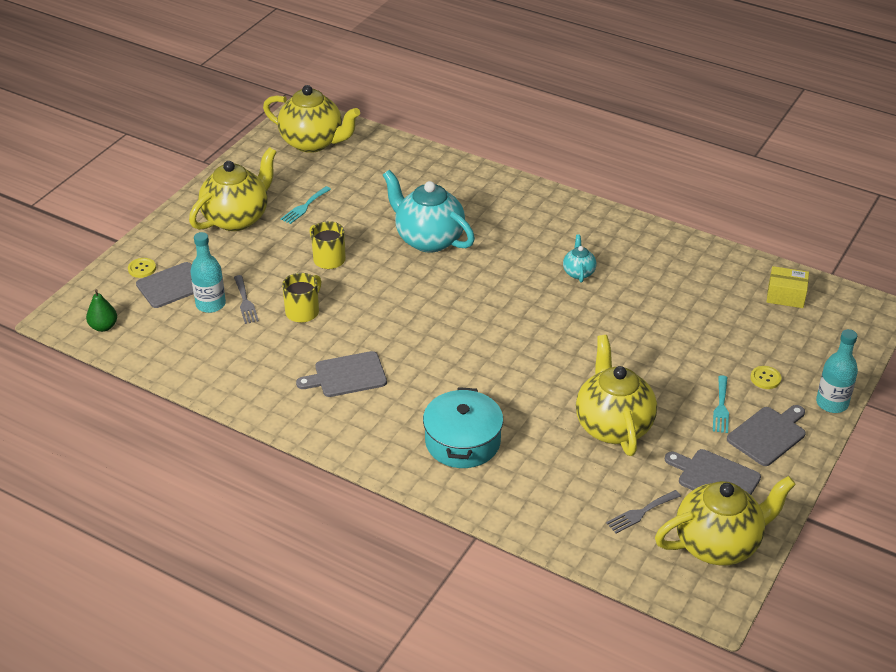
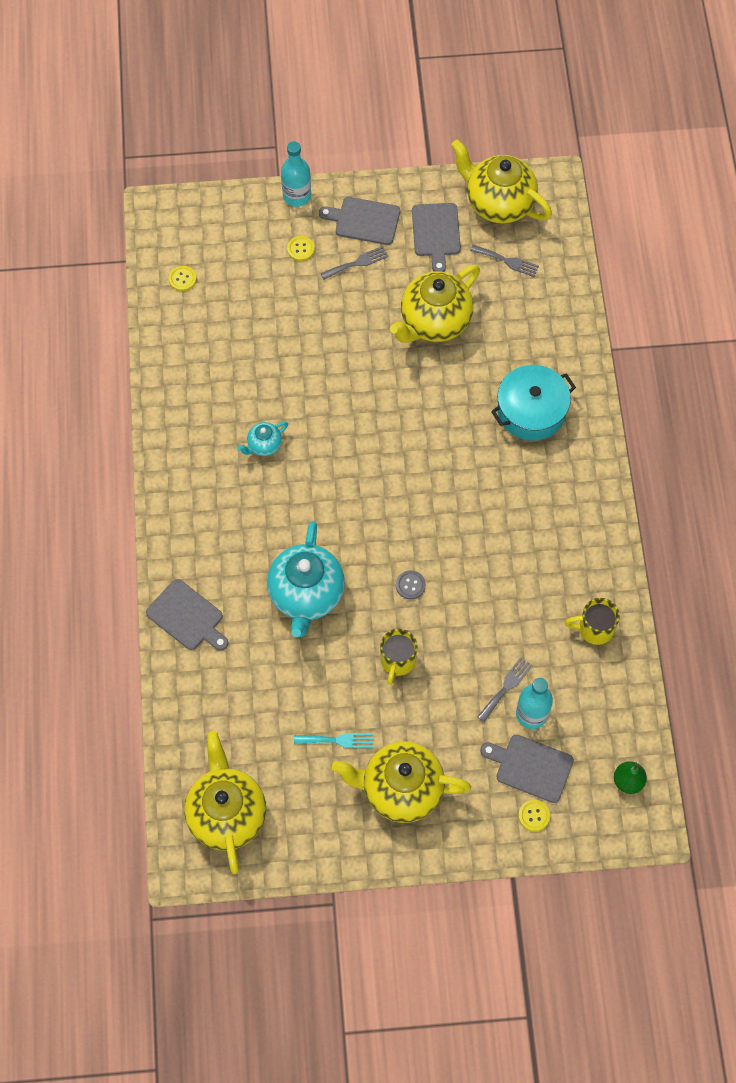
camera: 125 degrees left, 25 degrees up
(303, 311) = (481, 630): yellow mug -> yellow mug (594, 628)
(346, 375) = (528, 540): grey cutting board -> grey cutting board (187, 617)
(379, 293) = (410, 585): none -> grey button
(721, 407) = (357, 263): turquoise fork -> grey fork
(785, 296) = (182, 279): yellow box -> yellow button

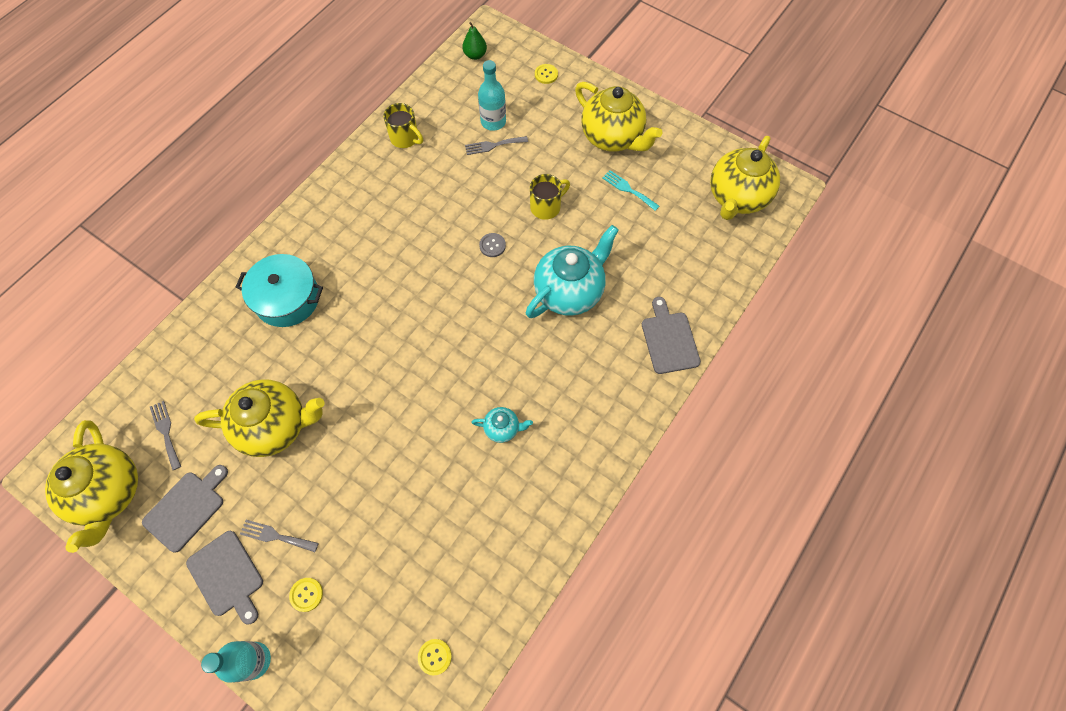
camera: 140 degrees left, 0 degrees up
(530, 767) = (523, 97): grey cutting board -> none

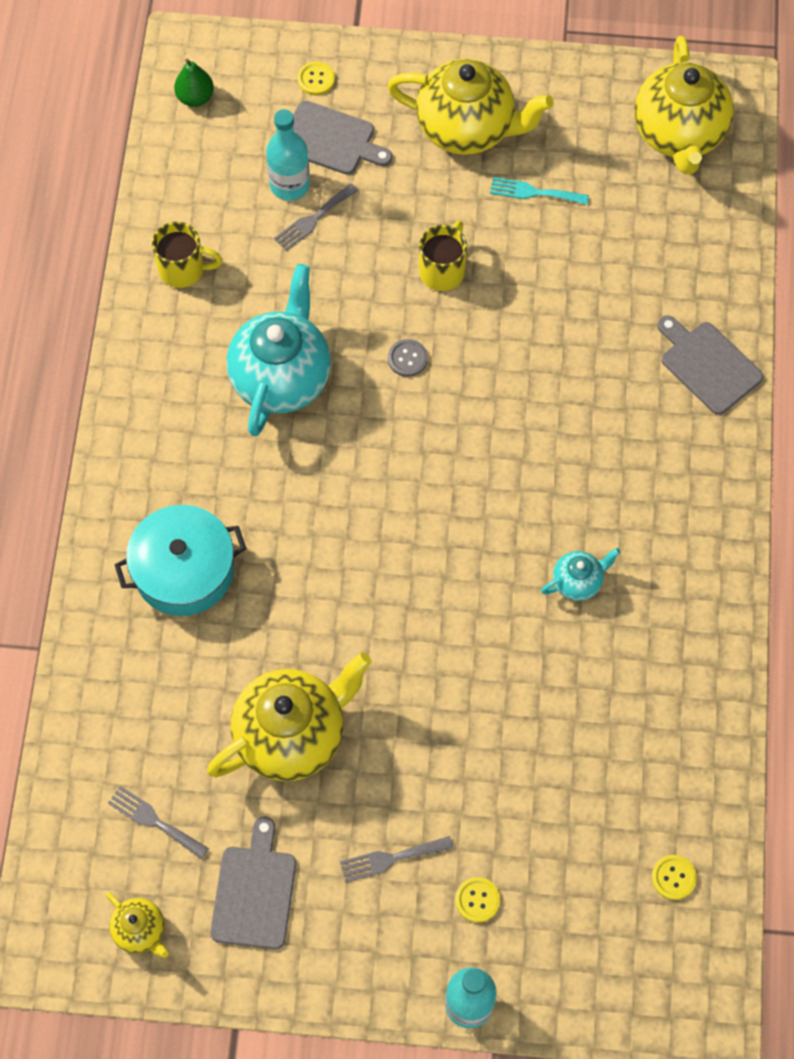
camera: 30 degrees left, 0 degrees up
(110, 493) = (140, 930): yellow teapot -> yellow teapot, size x0.47
(227, 576) = (366, 936): grey cutting board -> grey cutting board (331, 140)
(569, 291) = (547, 368): turquoise teapot -> turquoise teapot (281, 377)

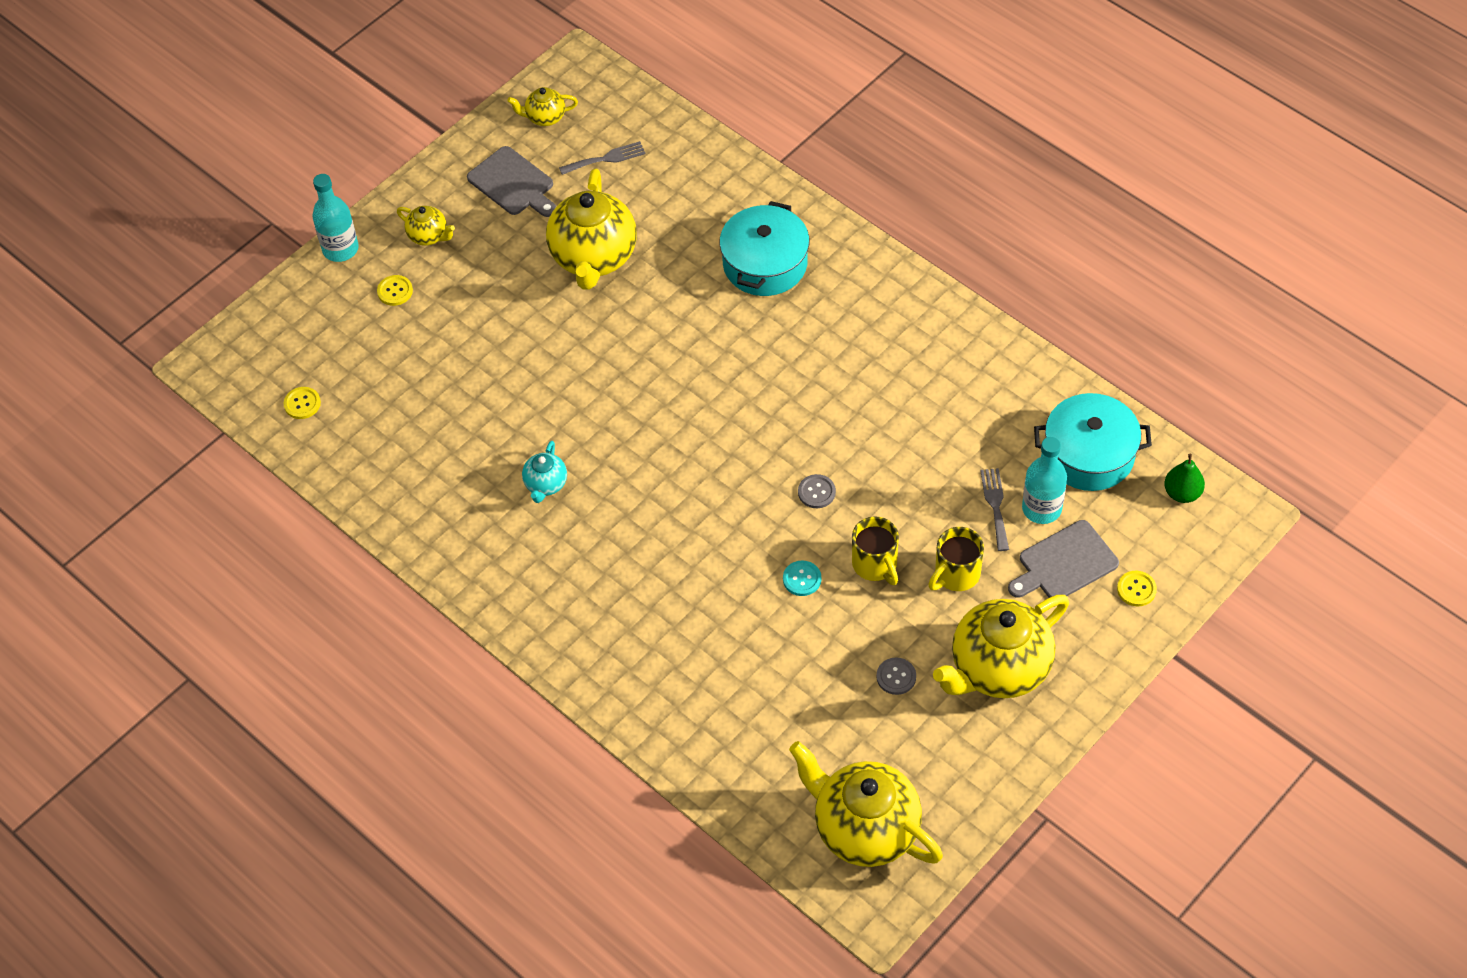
camera: 130 degrees right, 10 degrees down
(183, 269) = (1017, 395): yellow mug -> yellow mug (956, 574)
(206, 182) = (1089, 455): none -> turquoise pot
(281, 377) = (869, 404): turquoise teapot -> none
(384, 924) = (429, 236): none -> yellow teapot
(391, 859) = (464, 262): grey fork -> none
(502, 314) = (802, 579): none -> turquoise button
(534, 192) = (896, 677): turquoise fork -> grey button
(708, 365) = (636, 692): grey cutting board -> none

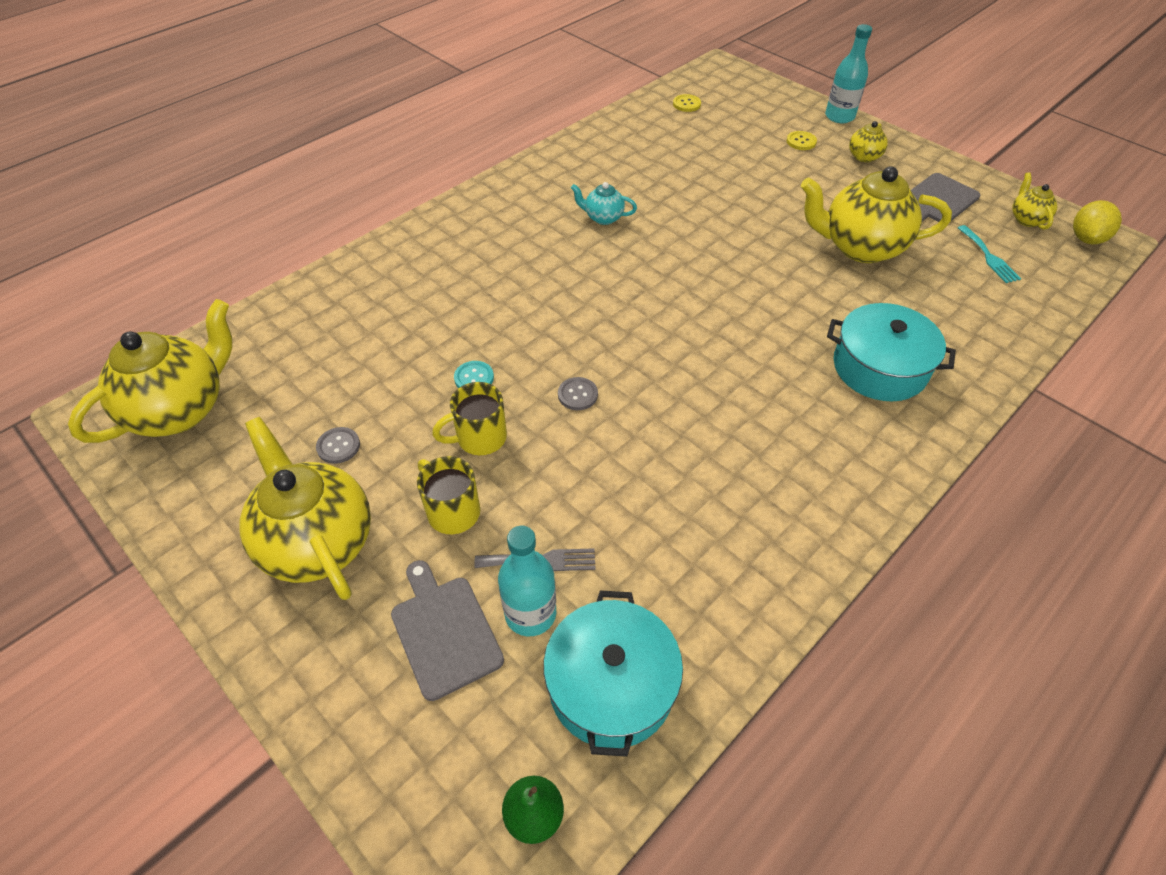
camera: 90 degrees right, 5 degrees down
(576, 79) = (1086, 239): none -> yellow lemon
(606, 159) = (989, 257): grey fork -> turquoise fork
(1136, 589) = (385, 720): yellow button -> none

